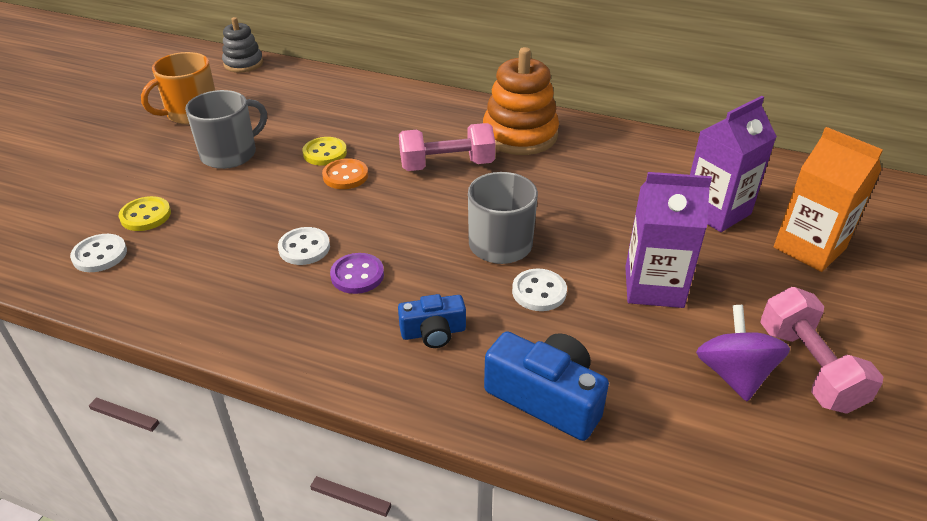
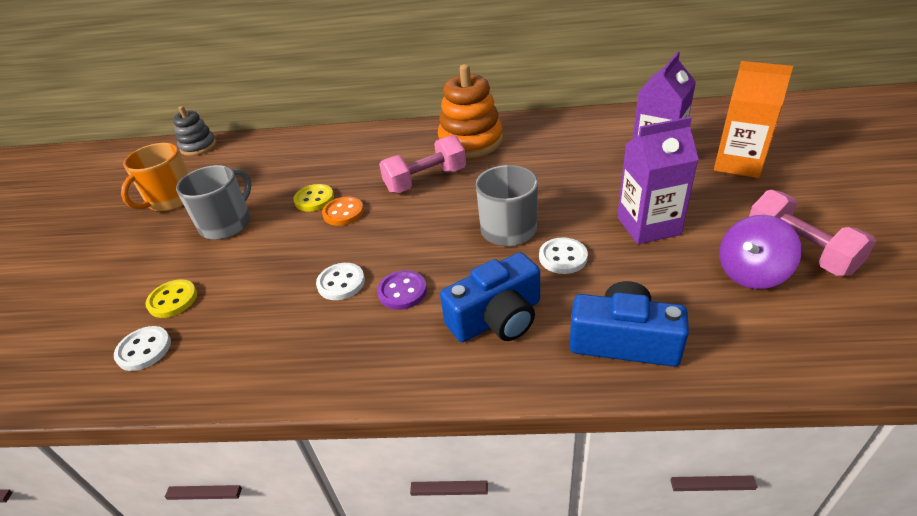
camera: 15 degrees left, 0 degrees up
(433, 332) = (497, 318): blue camera -> blue camera, size x1.64
(733, 374) = (751, 273): purple spinning top -> purple spinning top turned 105 degrees counterclockwise

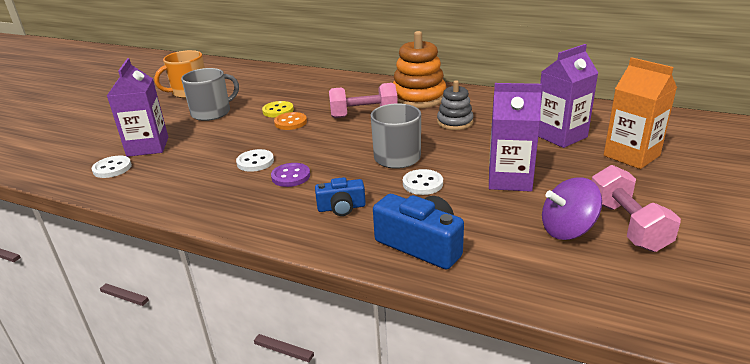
camera: 20 degrees right, 10 degrees down
(173, 300) = (148, 147): yellow button -> purple carton
(198, 146) = (229, 65): grey stacking toy -> grey stacking toy (455, 122)
(497, 318) = (341, 208): blue camera -> blue camera, size x0.61

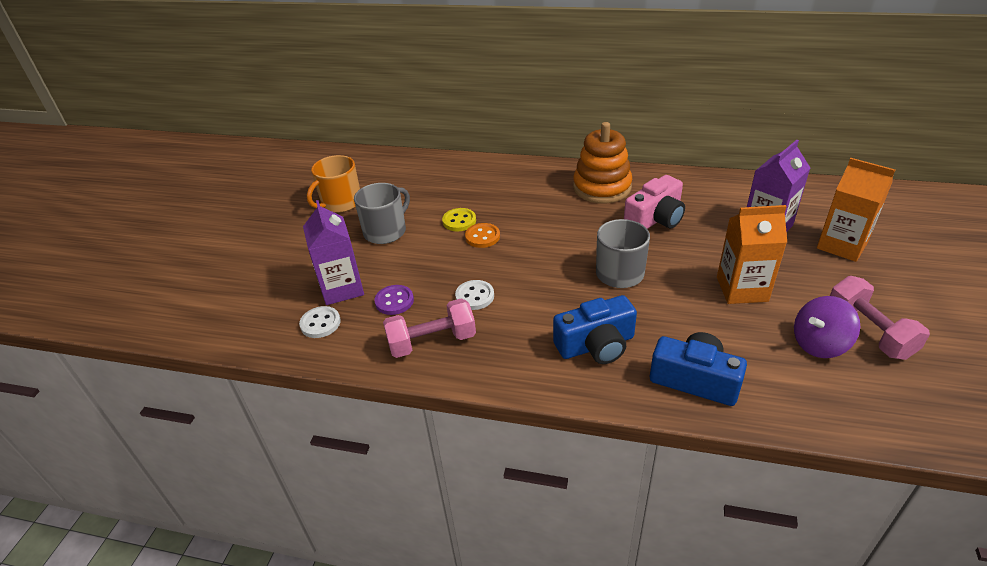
camera: 10 degrees left, 10 degrees up
(291, 176) = (523, 311): purple button -> purple button (394, 301)
(341, 208) = (596, 345): blue camera -> blue camera, size x1.64
(364, 115) = (556, 218): pink dumbbell -> pink dumbbell (432, 341)
(422, 184) = (661, 304): white button -> none
(455, 122) = (655, 219): grey stacking toy -> pink camera
(509, 179) = (742, 289): purple carton -> orange carton

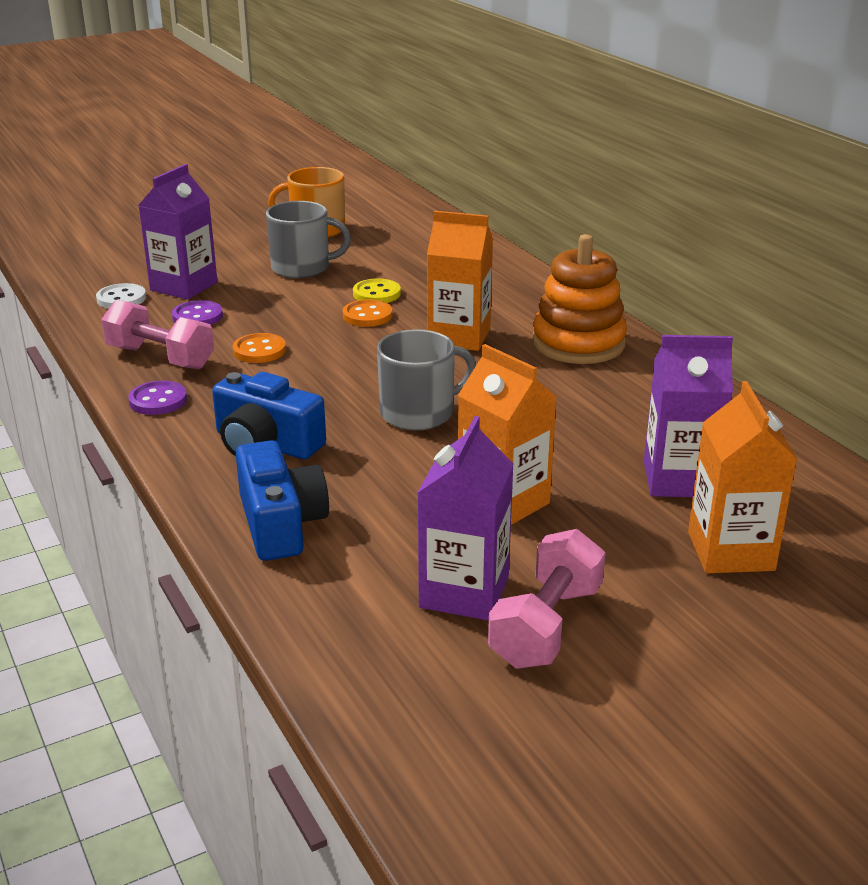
camera: 45 degrees right, 10 degrees down
(474, 296) = (259, 350): white button -> orange button
(490, 367) = (158, 400): none -> purple button
(548, 219) = (459, 337): none -> orange carton
(655, 219) = (566, 398): pink camera -> none
(819, 344) = (464, 592): purple spinning top -> purple carton

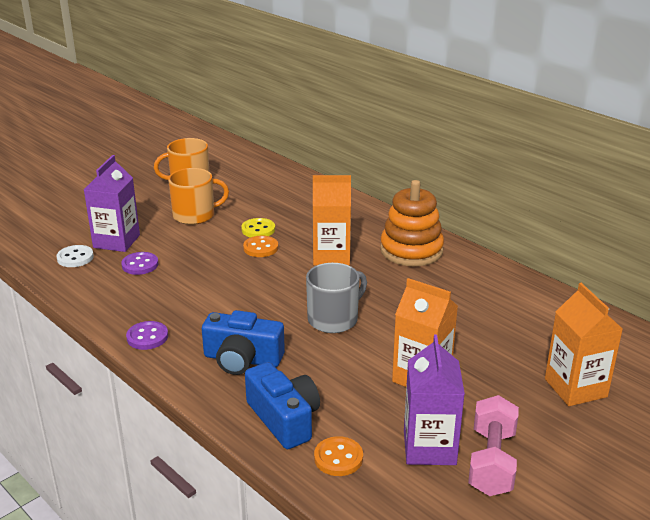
camera: 15 degrees left, 0 degrees up
(160, 358) = (130, 302): pink dumbbell -> none
(259, 350) = (199, 286): orange button -> orange button (338, 458)
(302, 268) = (195, 215): grey mug -> orange mug
(679, 479) = (521, 342): purple carton -> none

